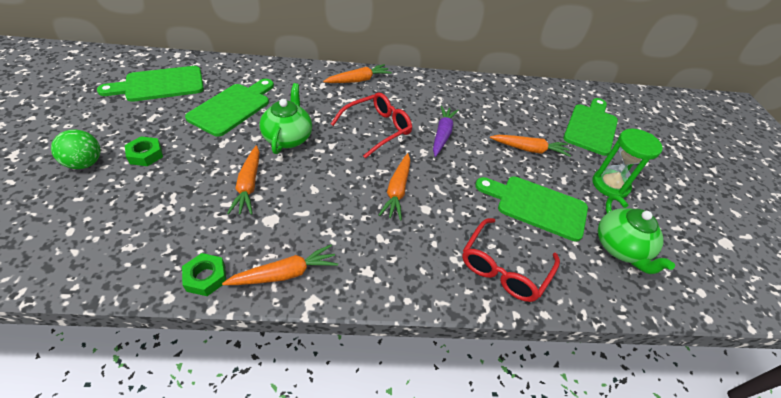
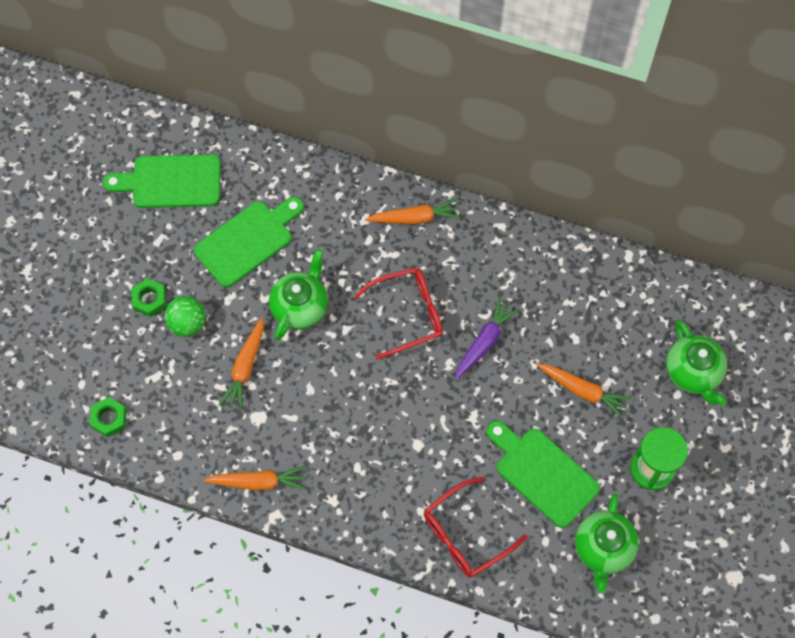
camera: 25 degrees right, 20 degrees up
(85, 163) = (92, 299): green ball -> green ball (187, 323)
(206, 277) = (191, 466): green nut -> green nut (109, 418)
(397, 190) = (396, 413): orange carrot -> none
(591, 127) = (693, 373): green cutting board -> green teapot

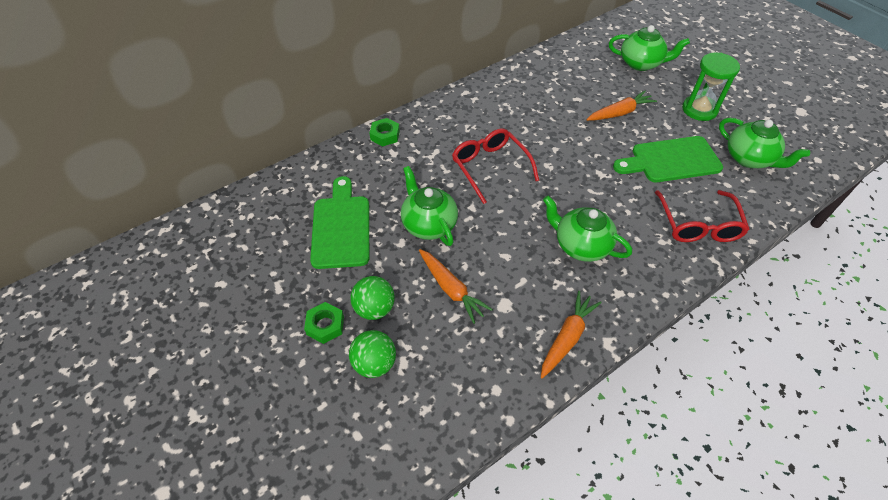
camera: 55 degrees left, 15 degrees down
(109, 418) = (413, 430): green nut -> green nut (385, 135)
(141, 357) = (374, 364): none -> green ball
(171, 182) = (237, 250): green cutting board -> none
(365, 444) = (580, 245): none -> green teapot
(408, 314) = (490, 167): red glasses -> red glasses turned 45 degrees counterclockwise
(415, 218) = (418, 127): orange carrot -> none
(484, 342) = (545, 140): purple carrot -> none

